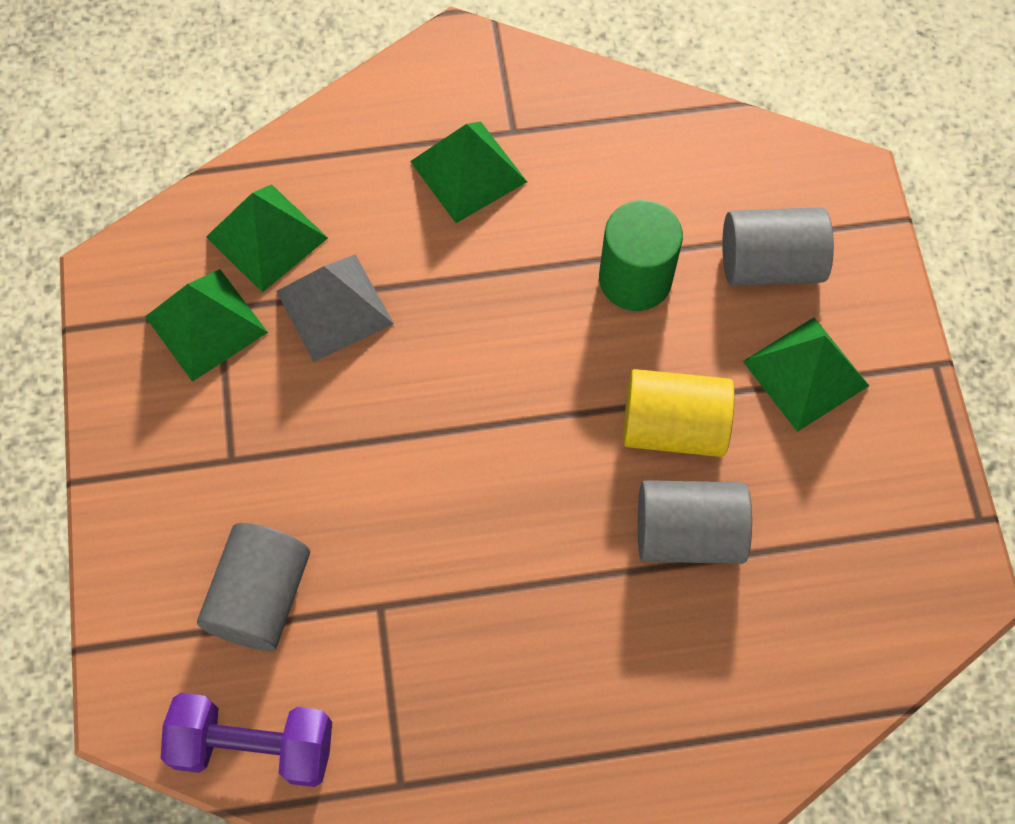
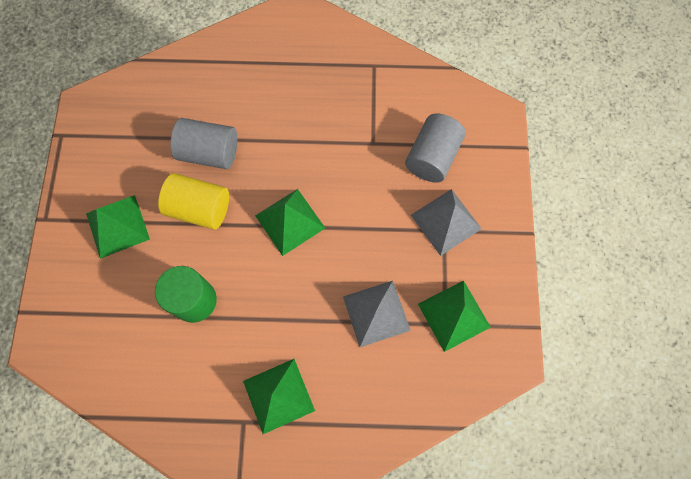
camera: 170 degrees left, 5 degrees up
(227, 476) = (446, 221): none -> grey pyramid
(254, 746) = (440, 91): purple dumbbell -> none
(266, 237) = (413, 369): green pyramid -> green pyramid (290, 221)
(770, 264) = (112, 296): grey cylinder -> none

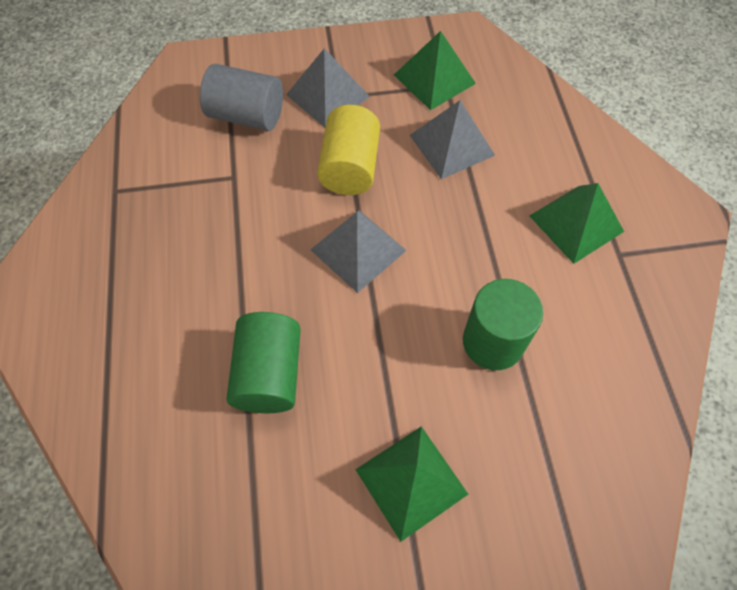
camera: 100 degrees left, 10 degrees down
(199, 208) = (360, 366): yellow cylinder -> yellow cylinder (350, 167)
(209, 152) = (269, 374): grey cylinder -> green cylinder
(290, 221) = (358, 250): green pyramid -> grey pyramid

